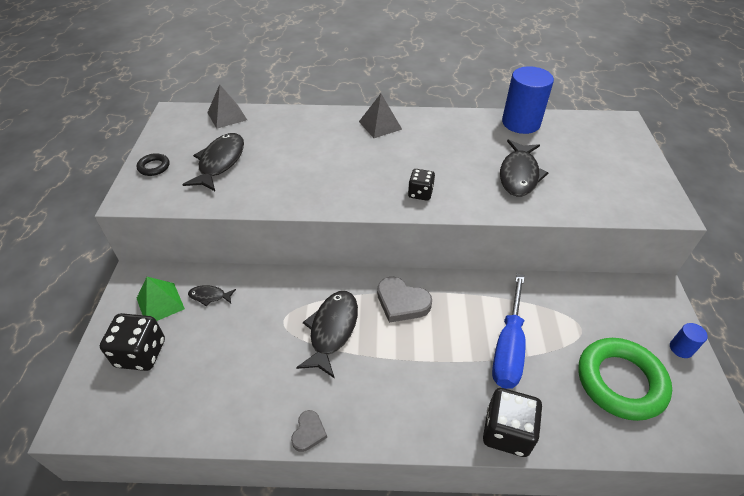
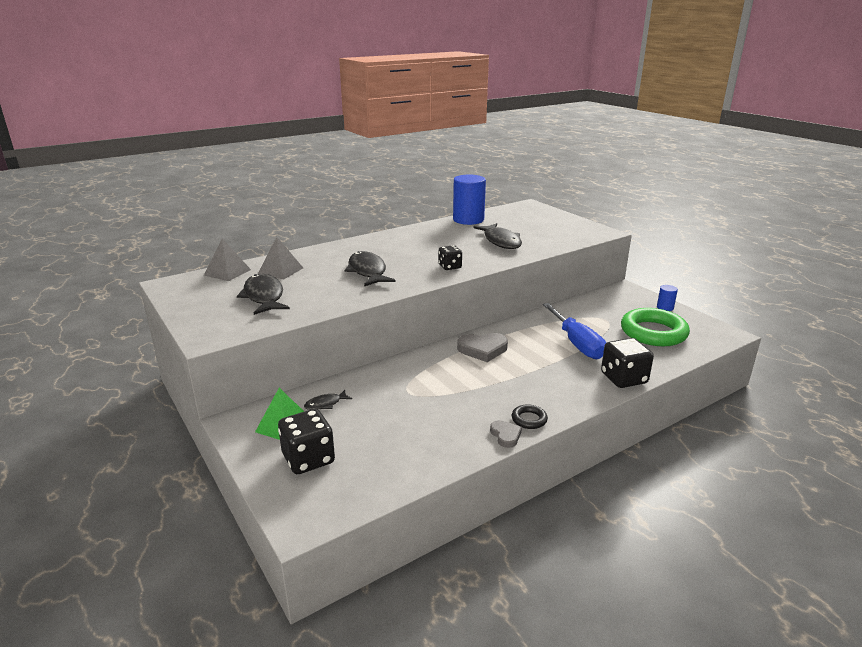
camera: 35 degrees left, 20 degrees down
(154, 167) = (202, 316): black ring -> black ring (529, 419)
(332, 330) = (452, 381): black fish -> black fish (367, 271)
(380, 125) = (370, 244): grey pyramid -> grey pyramid (280, 270)

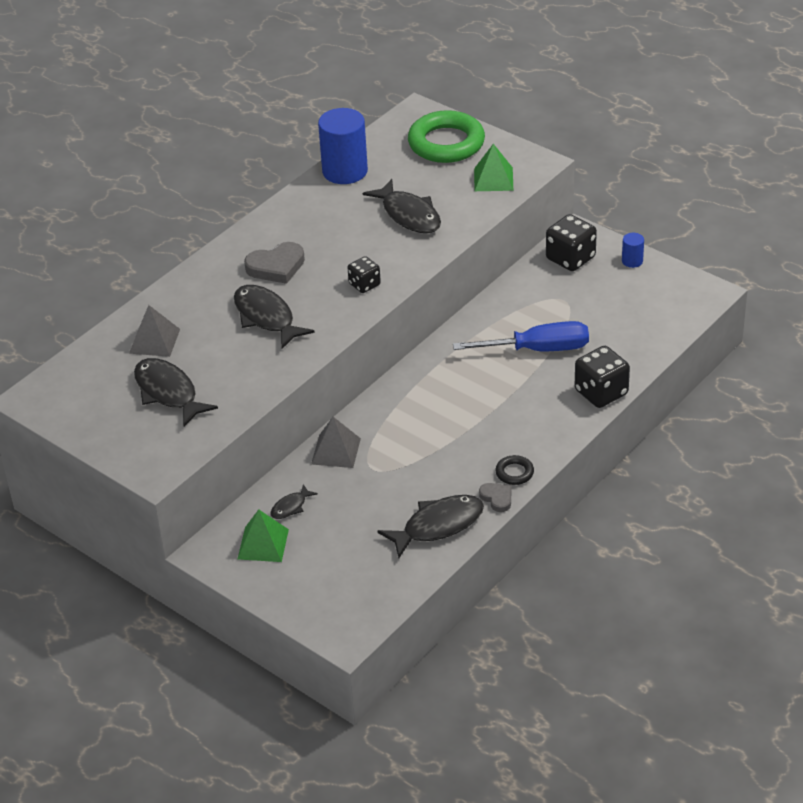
camera: 15 degrees left, 15 degrees up
(227, 272) = (88, 360): grey pyramid -> grey pyramid (336, 451)
(308, 459) = (313, 574): black dice -> black dice (570, 258)
(442, 445) = (438, 526): none -> black fish
(482, 349) = (431, 386): grey heart -> grey heart (276, 266)
(569, 235) = (493, 179): none -> green pyramid
(576, 343) = (537, 349): blue screwdriver -> blue screwdriver turned 60 degrees counterclockwise
(653, 332) = (623, 310): green ring -> green ring (446, 143)

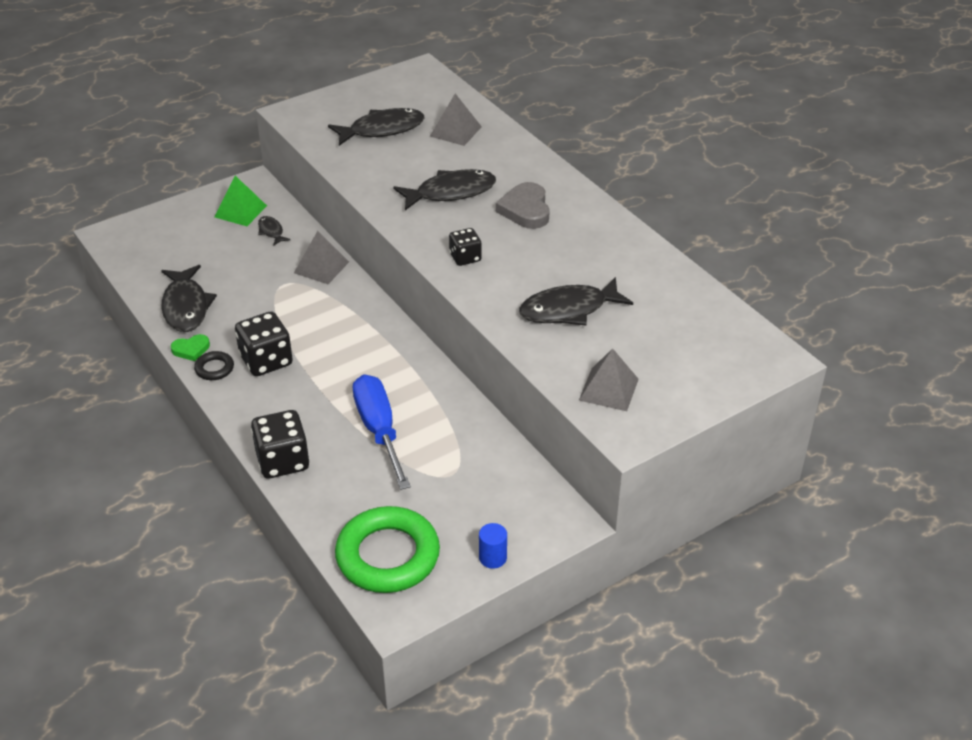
camera: 105 degrees right, 0 degrees up
(345, 171) = (673, 280): blue cylinder -> none
(446, 143) = (700, 368): green ring -> green ring (388, 556)
(493, 179) = (608, 389): green pyramid -> grey pyramid
(497, 498) = (191, 349): grey heart -> green heart
(537, 349) = (379, 431): blue screwdriver -> blue screwdriver turned 150 degrees clockwise
(570, 258) = (524, 502): black dice -> black dice (266, 361)

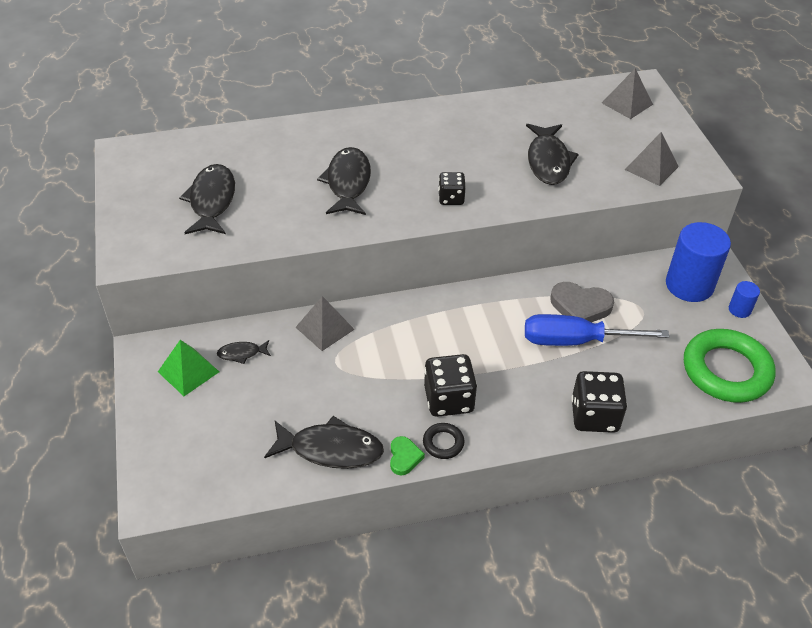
camera: 70 degrees left, 5 degrees up
(455, 131) = (250, 156): grey pyramid -> grey pyramid (627, 103)
(511, 508) = (689, 285): none -> blue cylinder
(525, 210) = (400, 147): grey heart -> grey heart (580, 306)

